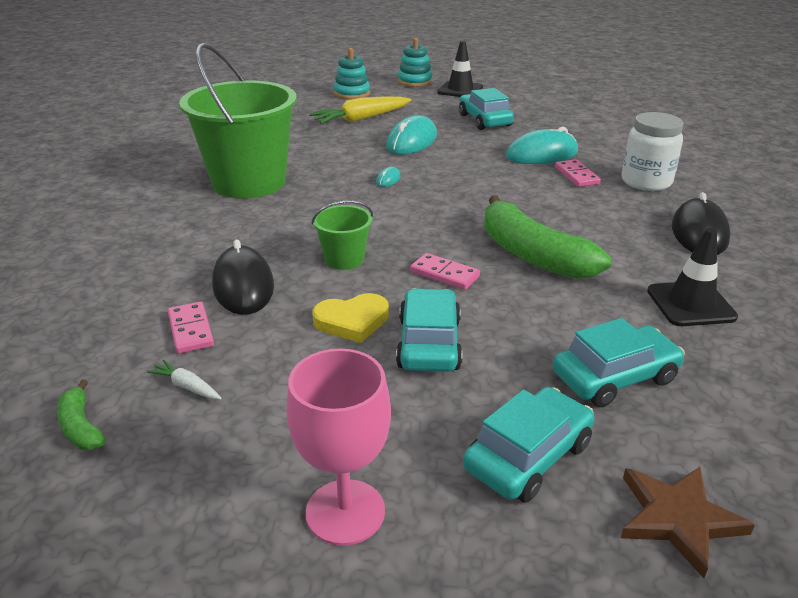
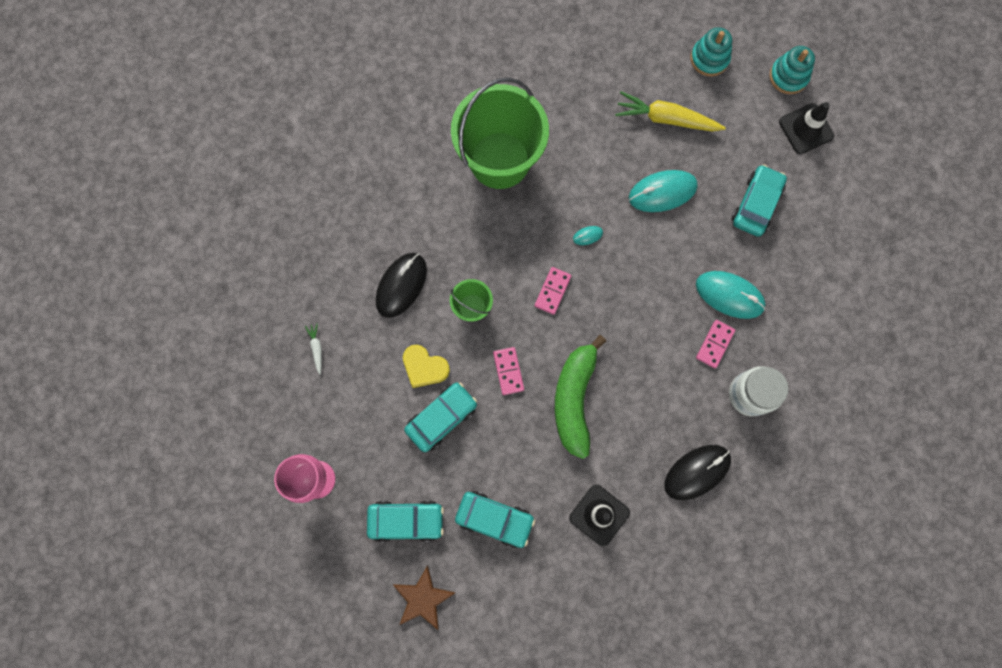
camera: 45 degrees right, 45 degrees up
(81, 427) = (260, 337): green banana -> none
(191, 330) = (348, 304): pink domino -> pink domino (552, 291)

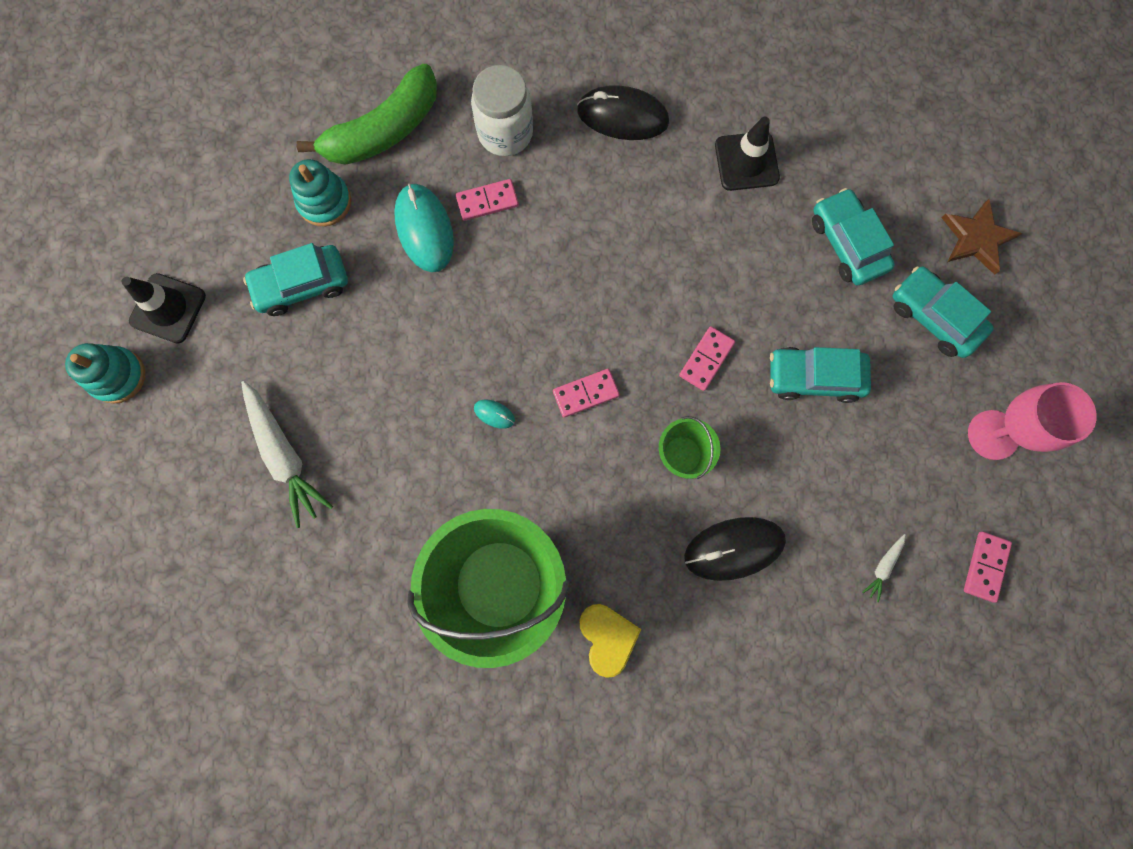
camera: 135 degrees left, 0 degrees up
(263, 400) = (985, 566): none -> pink domino
(424, 367) = (786, 441): yellow heart -> yellow heart (607, 638)
(574, 399) = (668, 276): green banana -> green banana (384, 131)
(662, 192) = (374, 384): turquoise mouse -> none
(666, 119) = (285, 455): yellow carrot -> white carrot
(709, 58) = (168, 475): turquoise stacking toy -> turquoise stacking toy (324, 202)

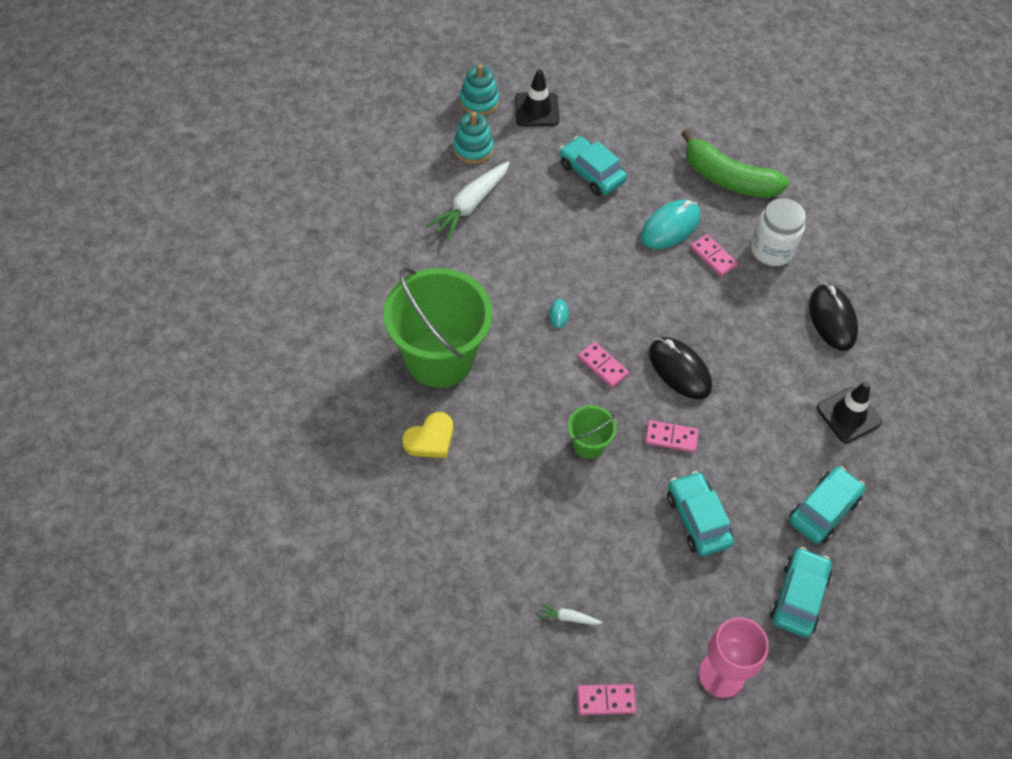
camera: 65 degrees right, 20 degrees down
(324, 202) = (657, 164): turquoise stacking toy -> turquoise stacking toy (473, 148)
(734, 548) = (533, 503): black mouse -> black mouse (679, 370)
(977, 238) = (888, 612): brown star -> none

